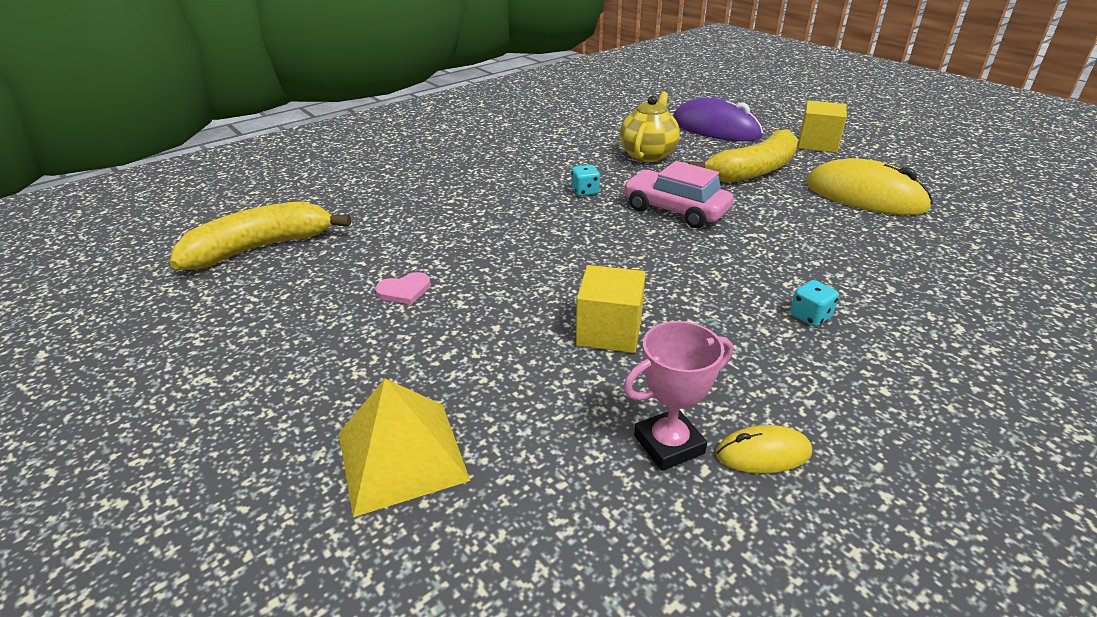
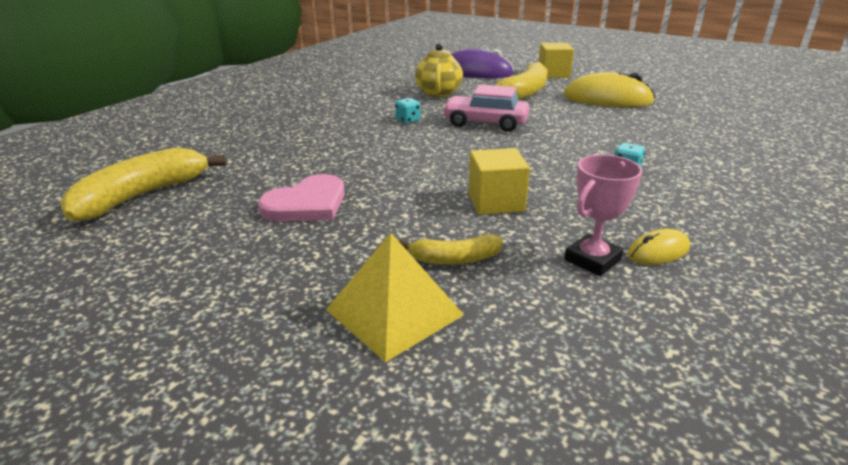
camera: 20 degrees left, 5 degrees down
(404, 290) = (307, 204): pink heart -> pink heart, size x1.87
(510, 402) = (455, 259): none -> yellow banana

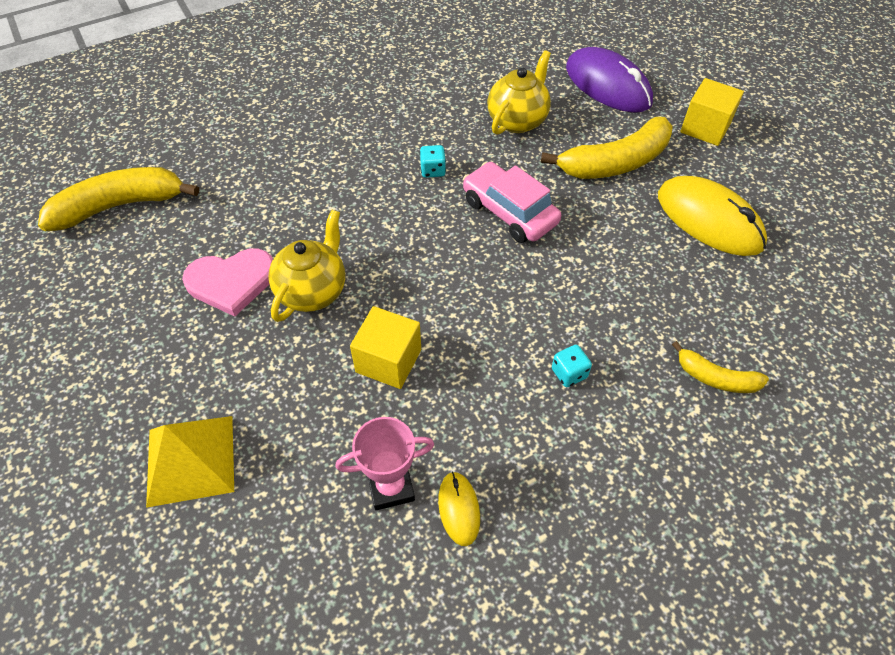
camera: 30 degrees right, 25 degrees up
(387, 189) = (313, 291): none -> yellow teapot
(455, 259) = (284, 423): yellow banana -> yellow banana (716, 378)
(658, 251) = (459, 509): yellow mouse -> yellow mouse turned 75 degrees clockwise

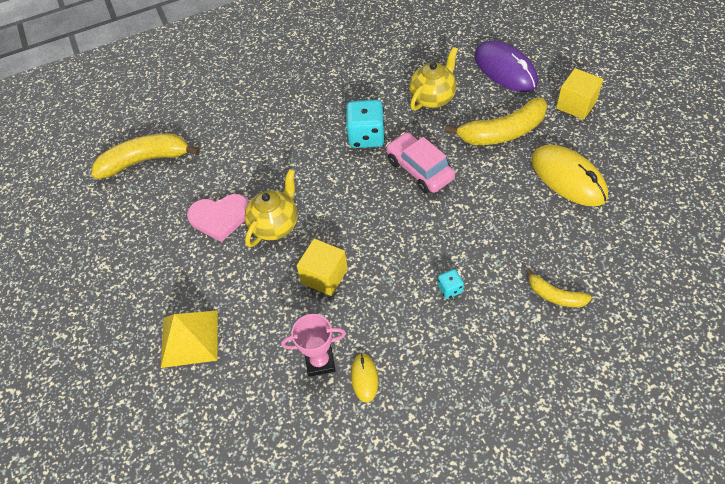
camera: 10 degrees right, 0 degrees up
(433, 170) = (366, 137): turquoise dice -> turquoise dice, size x2.04

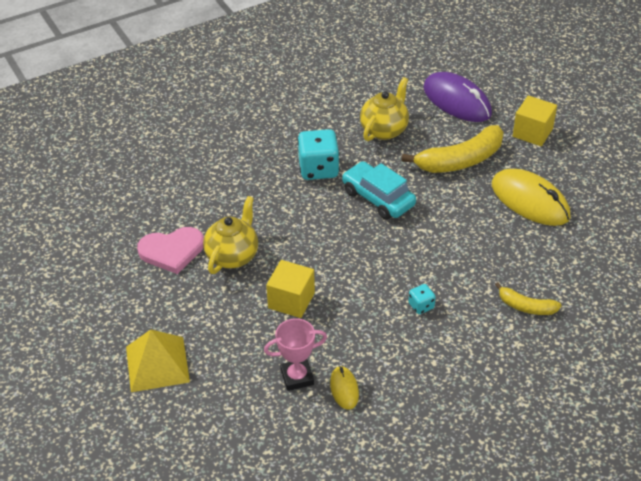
camera: 10 degrees left, 10 degrees down
(145, 160) = (80, 200): yellow banana -> none
(419, 169) = (378, 198): pink car -> turquoise car

